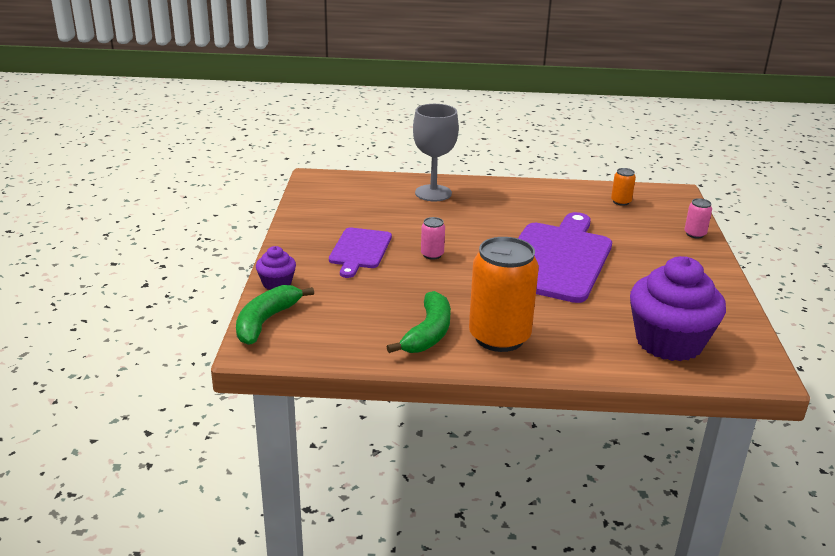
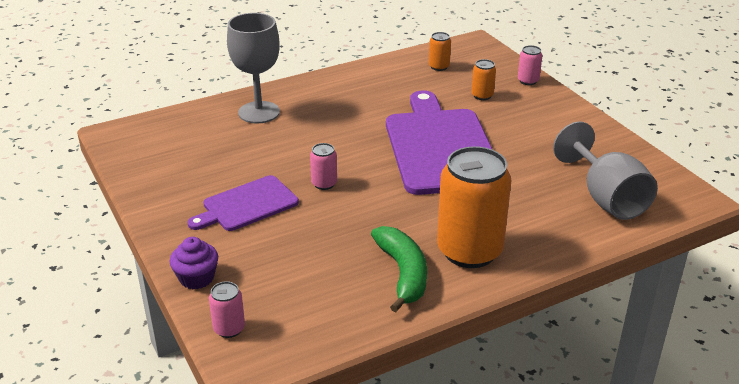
camera: 30 degrees left, 5 degrees up
(266, 321) = (229, 329): green banana -> pink can
(360, 250) = (247, 205): purple cutting board -> purple cutting board turned 75 degrees clockwise
(637, 233) = (482, 95): none -> orange can
(669, 342) = (606, 198): purple cupcake -> grey goblet

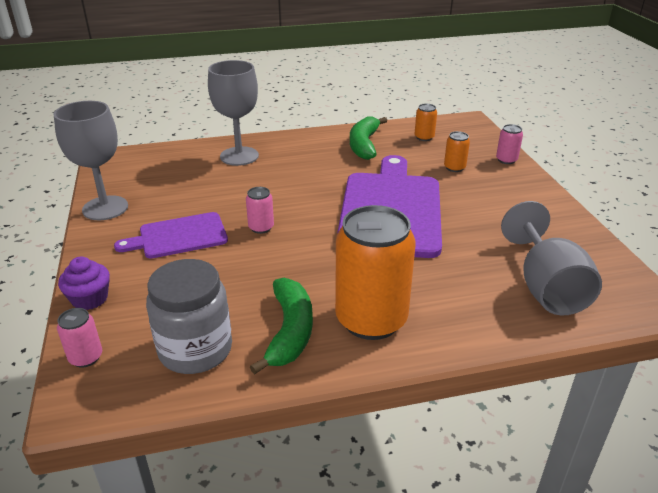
camera: 15 degrees right, 0 degrees up
(150, 188) = (105, 208): none -> grey goblet
(327, 304) = (195, 350): none -> grey jar
(382, 83) = (364, 145): none -> green banana

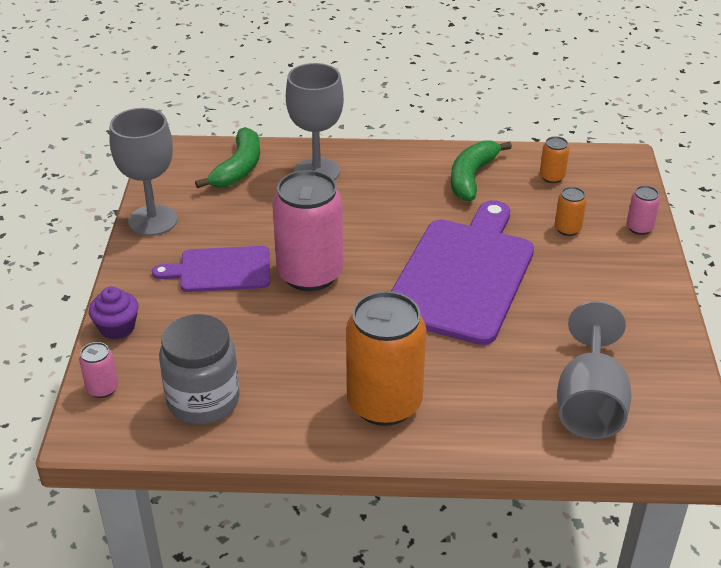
camera: 15 degrees right, 5 degrees up
(261, 227) = (310, 274): pink can -> pink can, size x2.31
(290, 331) = (299, 400): green banana -> green banana (238, 168)

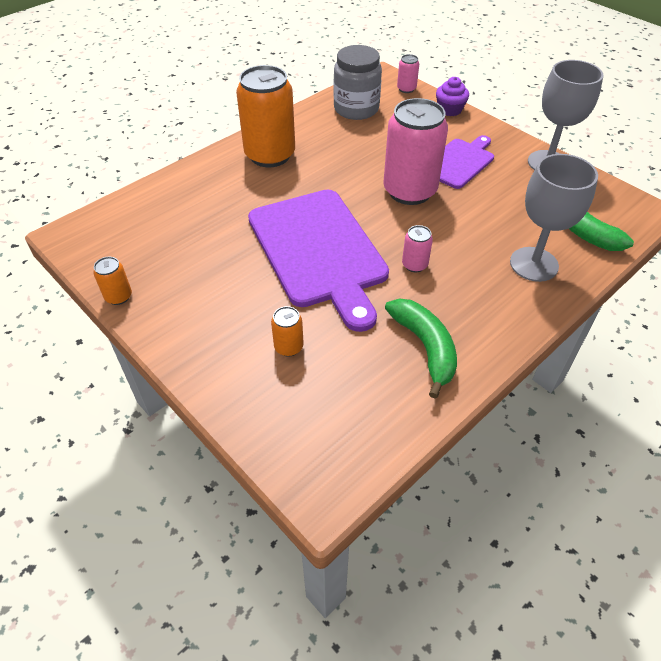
camera: 135 degrees right, 10 degrees up
(552, 177) = (362, 402): orange can -> orange can (118, 296)
(589, 403) = (154, 220): grey goblet -> none
(639, 228) = (229, 394): pink can -> pink can (414, 265)

